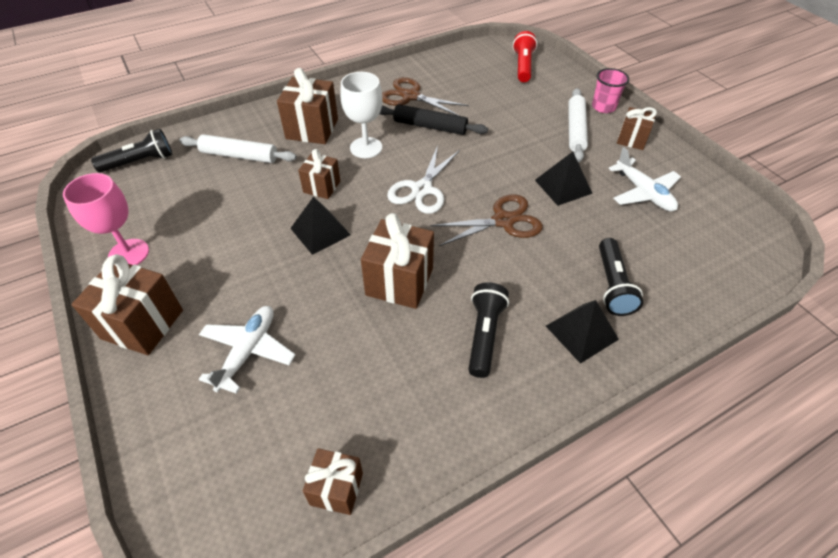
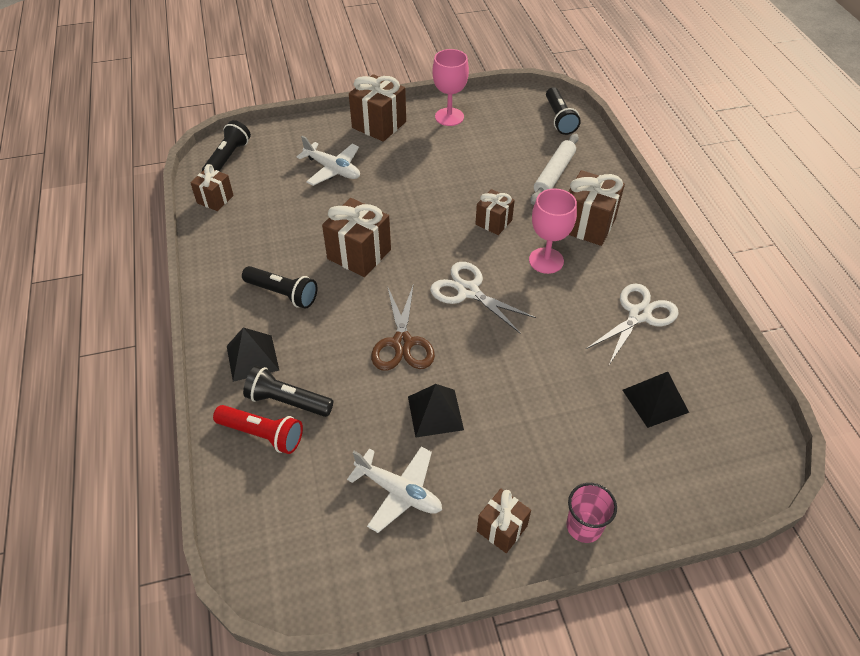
camera: 105 degrees right, 0 degrees up
(230, 513) = (228, 158): none -> black flashlight
(320, 231) = (435, 215): black pyramid -> black pyramid (655, 401)
(366, 148) = (546, 260): white goblet -> pink goblet
(411, 96) = (639, 315): brown scissors -> white scissors
(430, 126) = (573, 320): black rolling pin -> none
(523, 66) = (706, 460): red flashlight -> red flashlight (262, 434)
(575, 130) = (537, 468): white rolling pin -> none
(643, 192) = (399, 492): white plane -> white plane turned 135 degrees counterclockwise

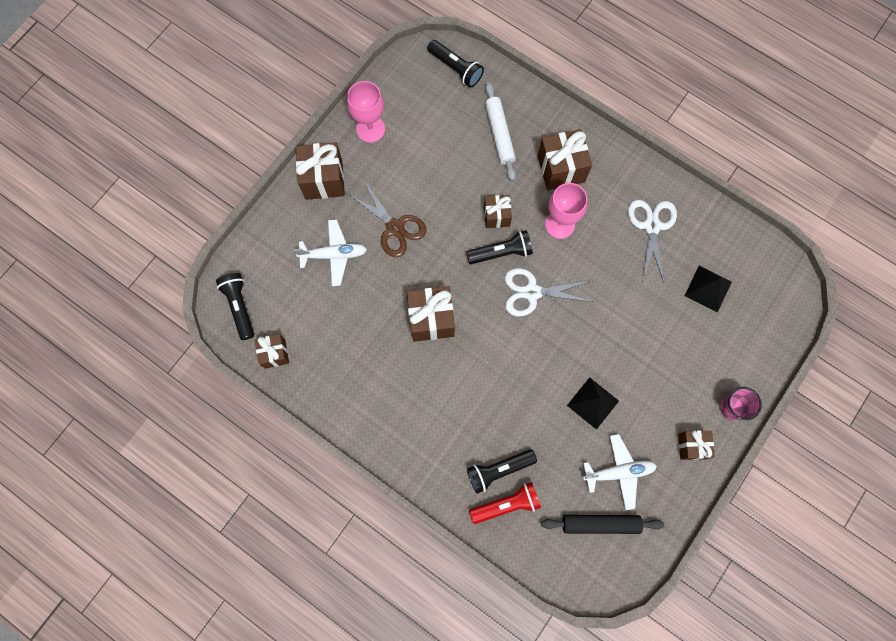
camera: 40 degrees left, 25 degrees up
(252, 358) = (445, 459): black pyramid -> none
(282, 294) = (412, 395): black flashlight -> black flashlight (501, 252)
(330, 524) = (600, 524): none -> black rolling pin
(402, 343) = (527, 369): brown scissors -> brown scissors (395, 228)

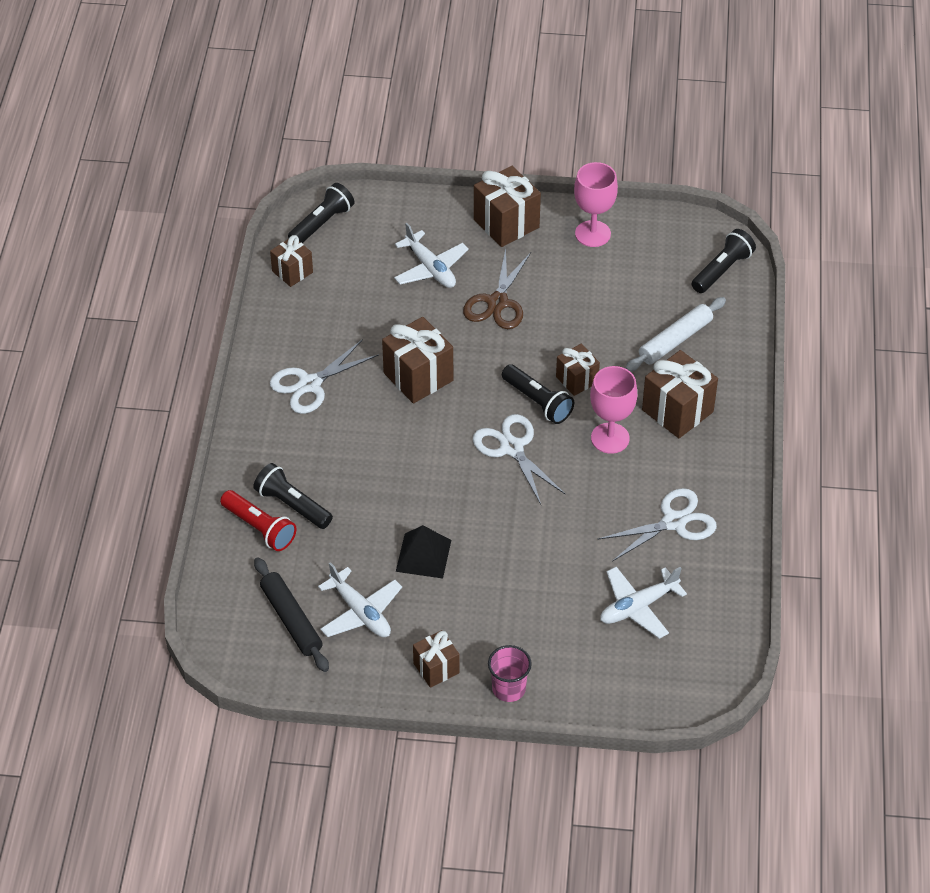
camera: 60 degrees right, 25 degrees down
(393, 399) = (310, 384): none -> white scissors
(456, 68) = (722, 270): black flashlight -> black flashlight turned 150 degrees counterclockwise
(708, 288) = (638, 607): black pyramid -> white plane

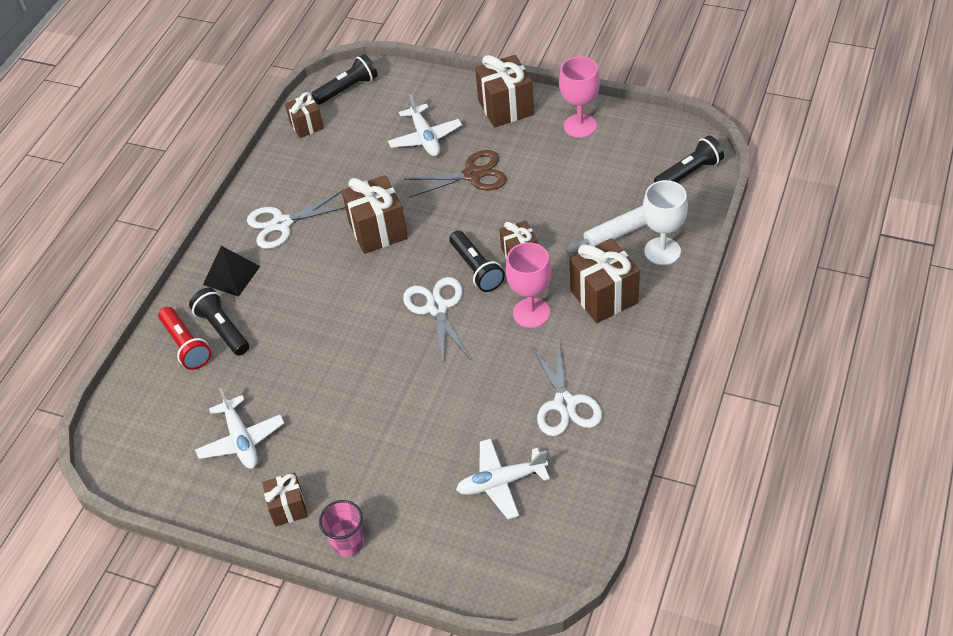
camera: 20 degrees right, 0 degrees up
(291, 620) = (177, 436): black rolling pin -> none
(423, 555) = (319, 396): black pyramid -> black pyramid (231, 275)
(497, 302) = (473, 175): brown scissors -> brown scissors turned 135 degrees counterclockwise
(674, 522) = (564, 404): white scissors -> white scissors turned 90 degrees clockwise
(720, 356) = (662, 251): none -> white goblet

